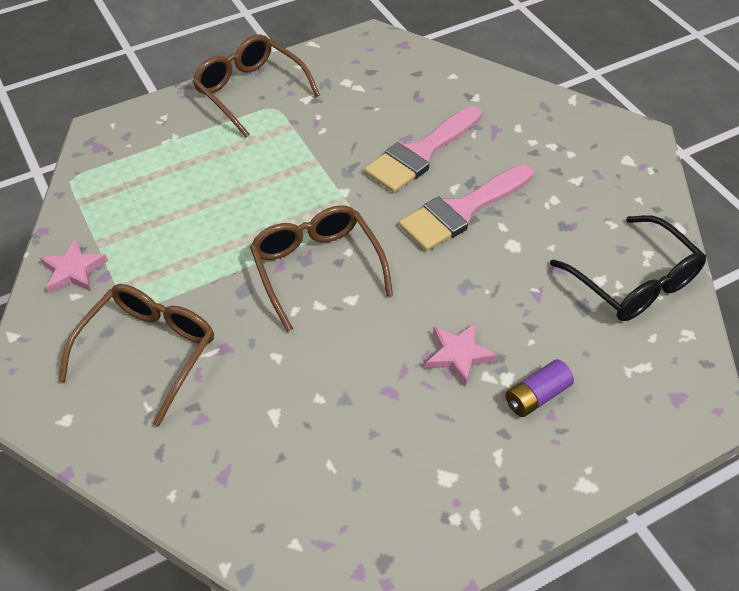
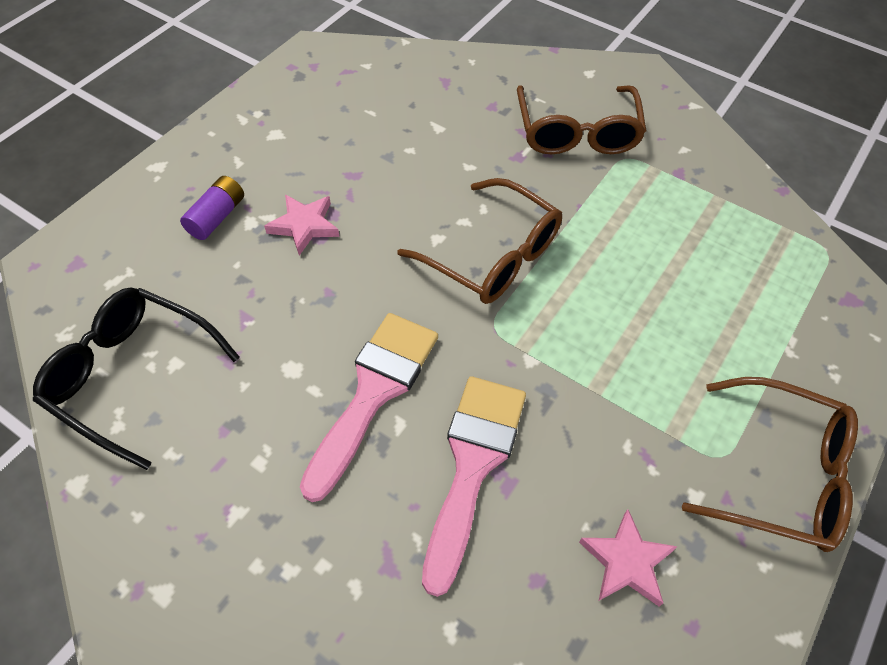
camera: 150 degrees right, 5 degrees up
(74, 270) = (710, 167): pink star -> pink star (626, 562)

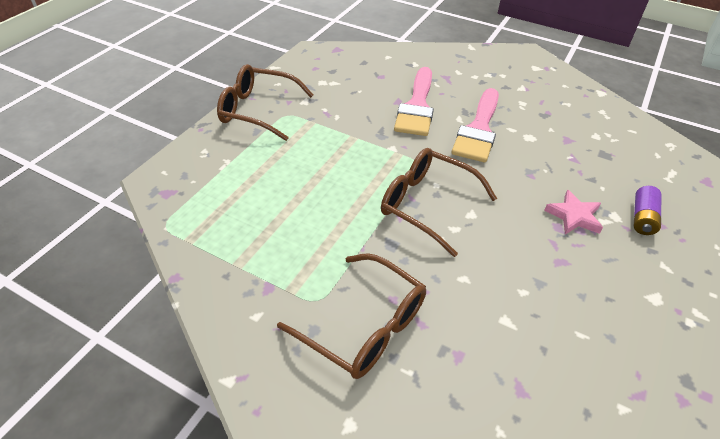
camera: 175 degrees right, 10 degrees down
(131, 376) = (614, 129): black glasses -> none
(577, 133) = (365, 326): brown glasses -> brown glasses turned 135 degrees clockwise
(626, 562) = (341, 82): pink star -> none

